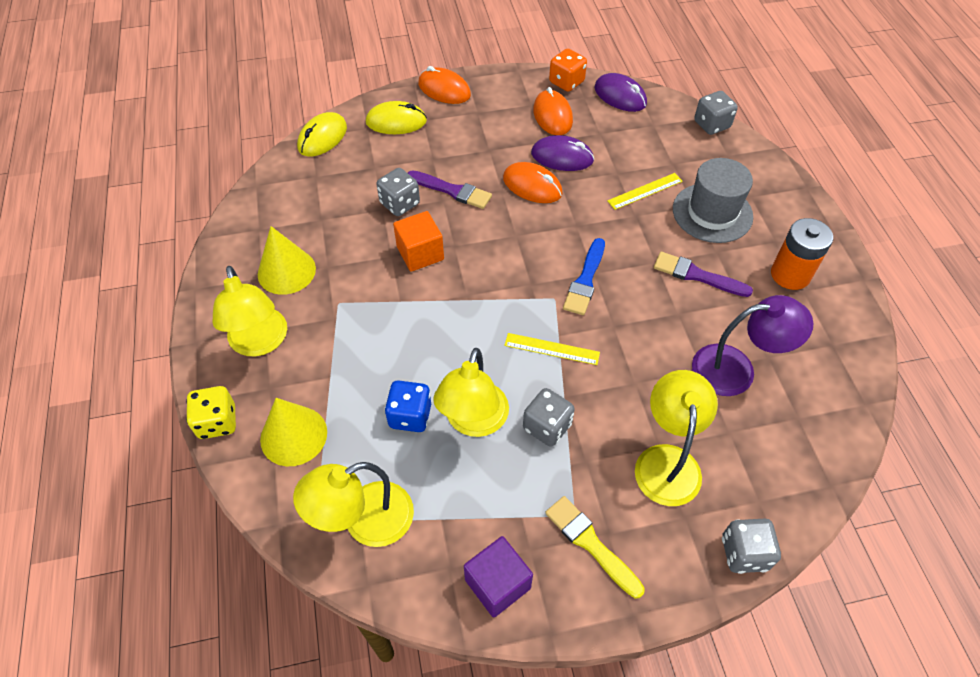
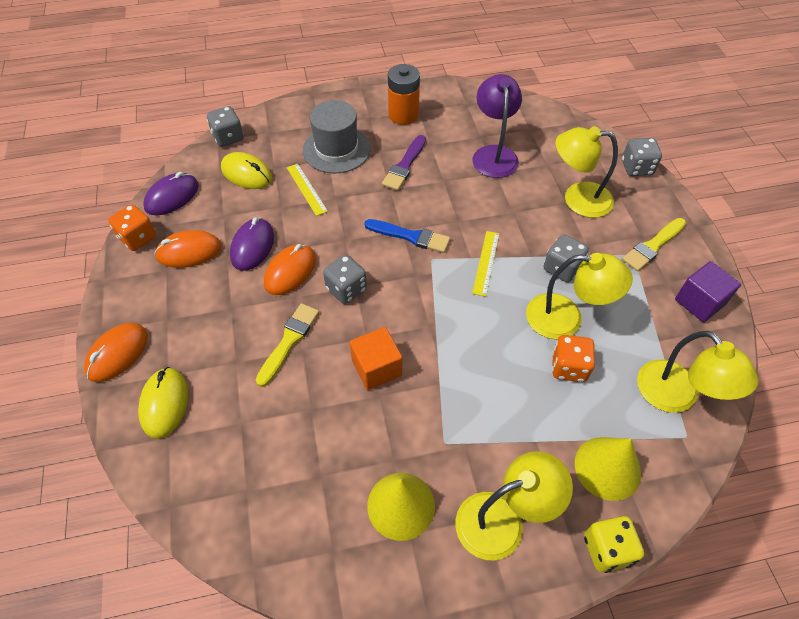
camera: 90 degrees left, 0 degrees up
(322, 137) = (176, 491): yellow mouse -> yellow mouse (246, 174)
(400, 204) = (304, 391): grey dice -> grey dice (346, 289)
(410, 416) = (568, 367): blue dice -> orange dice
(452, 190) = (289, 341): purple brush -> yellow brush

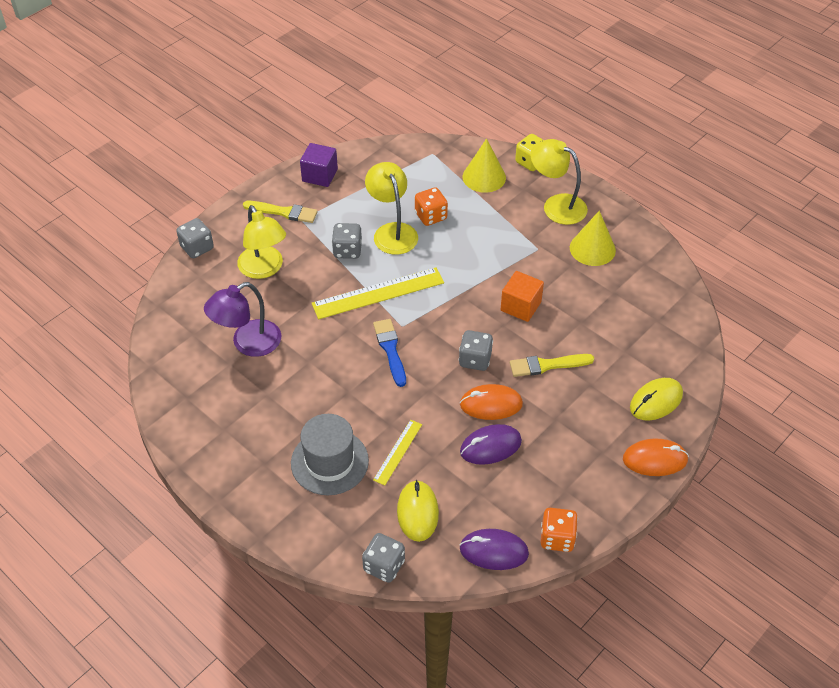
camera: 125 degrees left, 5 degrees down
(189, 252) = (535, 487): orange mouse -> none
(403, 115) = (239, 438): orange battery -> none
(404, 165) = (311, 398): purple brush -> none
(486, 262) = (378, 293): yellow ruler -> yellow ruler, size x1.83
(676, 397) = (408, 165): yellow lamp -> none

